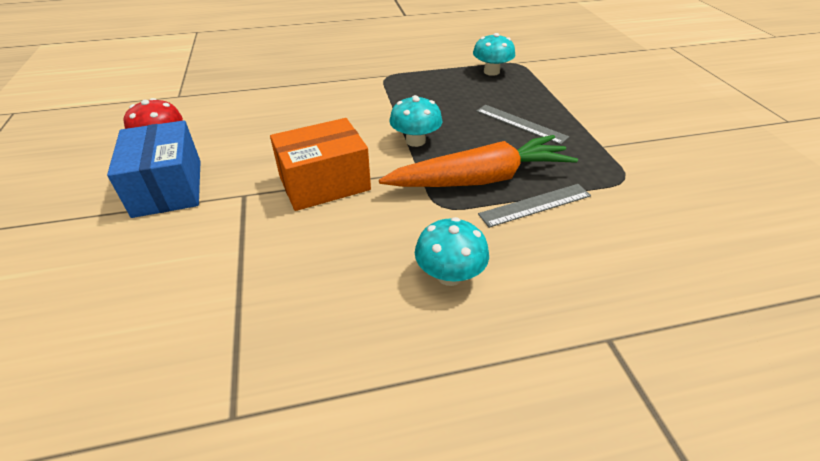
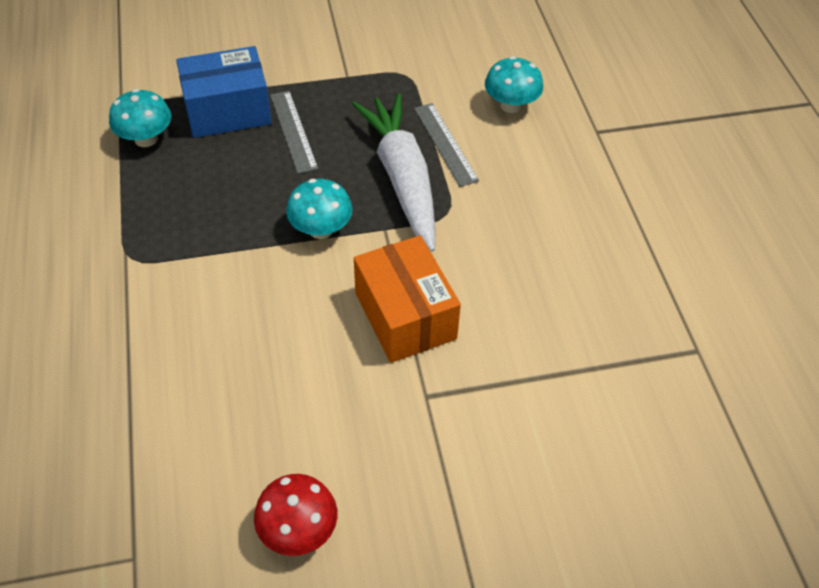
camera: 90 degrees left, 10 degrees up
(168, 188) = (410, 487): blue box -> blue box (228, 111)
(449, 275) = (542, 214): turquoise mushroom -> turquoise mushroom (511, 105)
(480, 179) = (402, 178): orange carrot -> white carrot
(520, 124) = (293, 131): grey ruler -> grey ruler turned 60 degrees counterclockwise

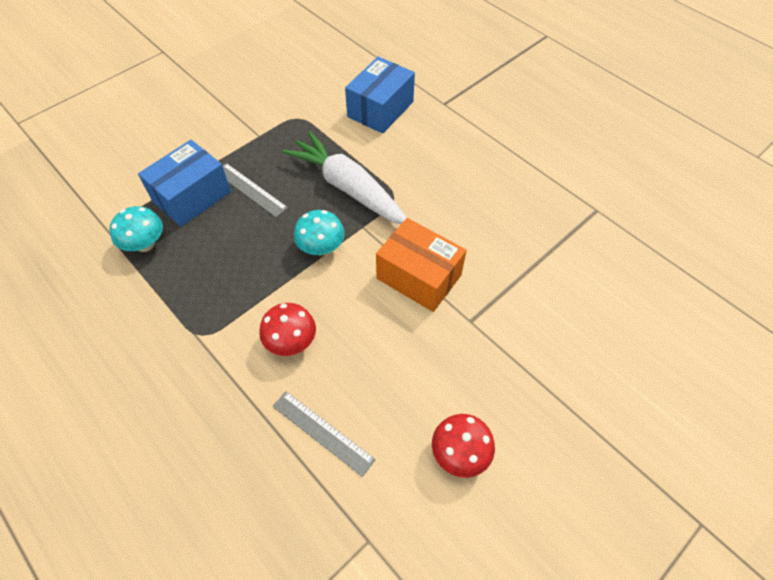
camera: 30 degrees left, 5 degrees up
(213, 312) = (291, 341): none -> red mushroom
(445, 144) = (358, 152): grey ruler -> grey ruler (322, 432)
(511, 105) = (380, 109): turquoise mushroom -> blue box

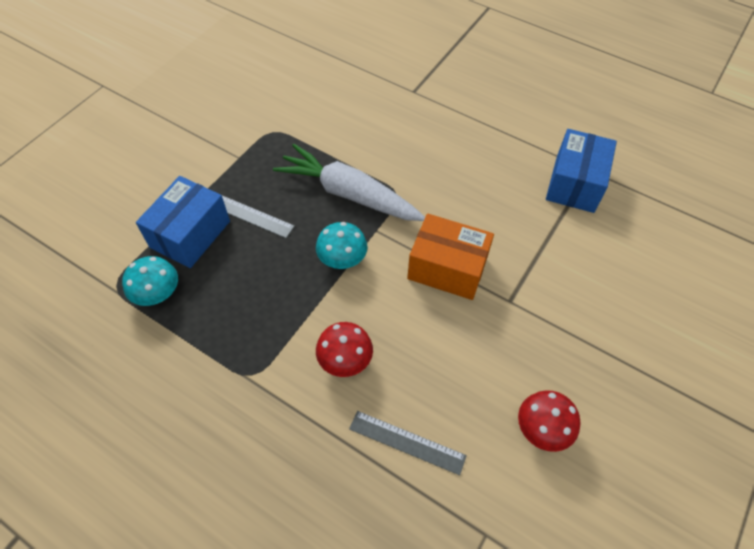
camera: 15 degrees left, 0 degrees up
(380, 109) = (353, 108): blue box -> blue box (575, 184)

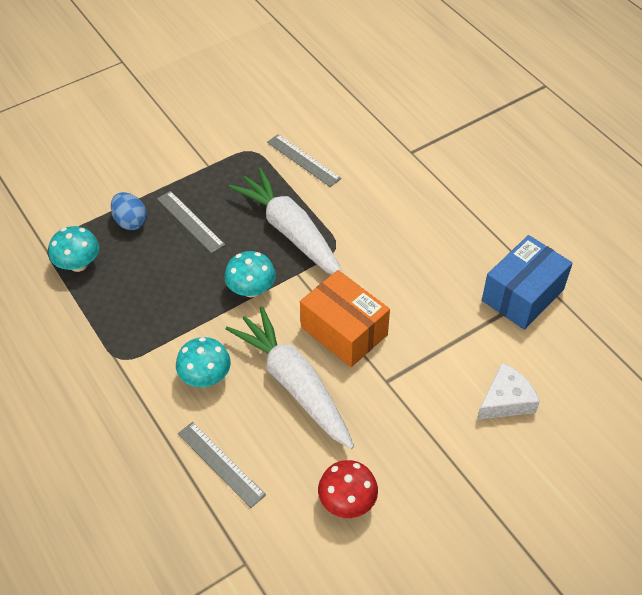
camera: 25 degrees right, 5 degrees down
(190, 234) = (131, 221): blue box -> blue egg
(324, 126) = (303, 160): none -> grey ruler
(345, 360) = (205, 376): red mushroom -> turquoise mushroom
(431, 335) = (294, 384): none -> white carrot
(616, 280) = (506, 400): none -> white cheese

